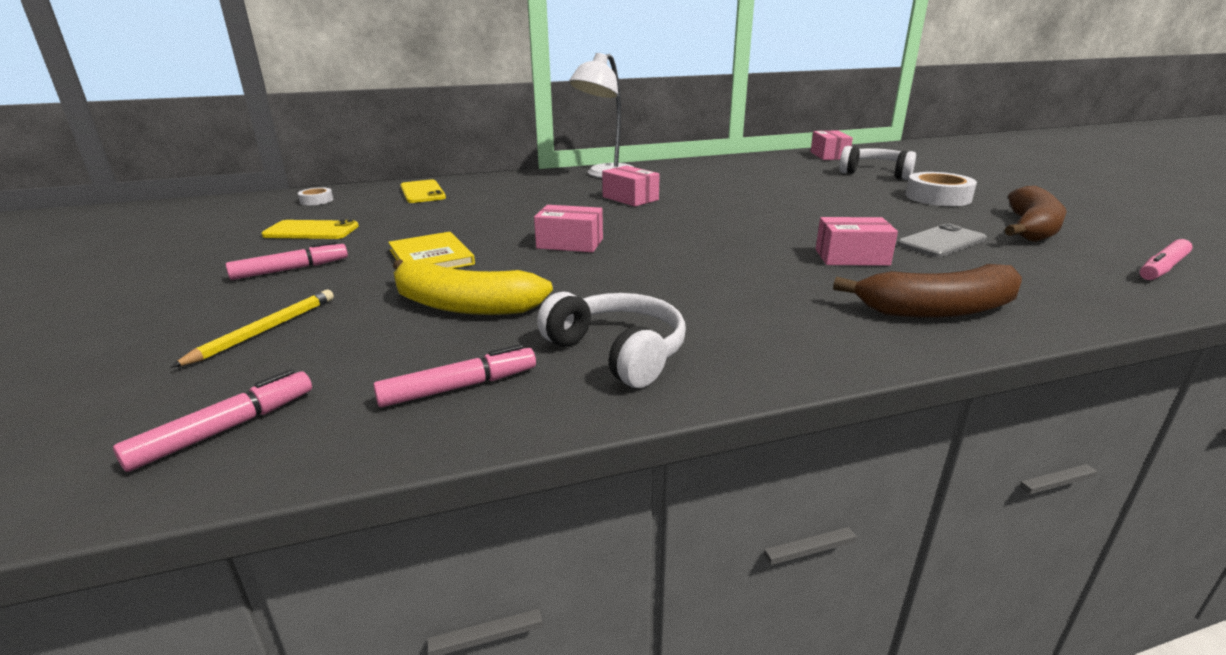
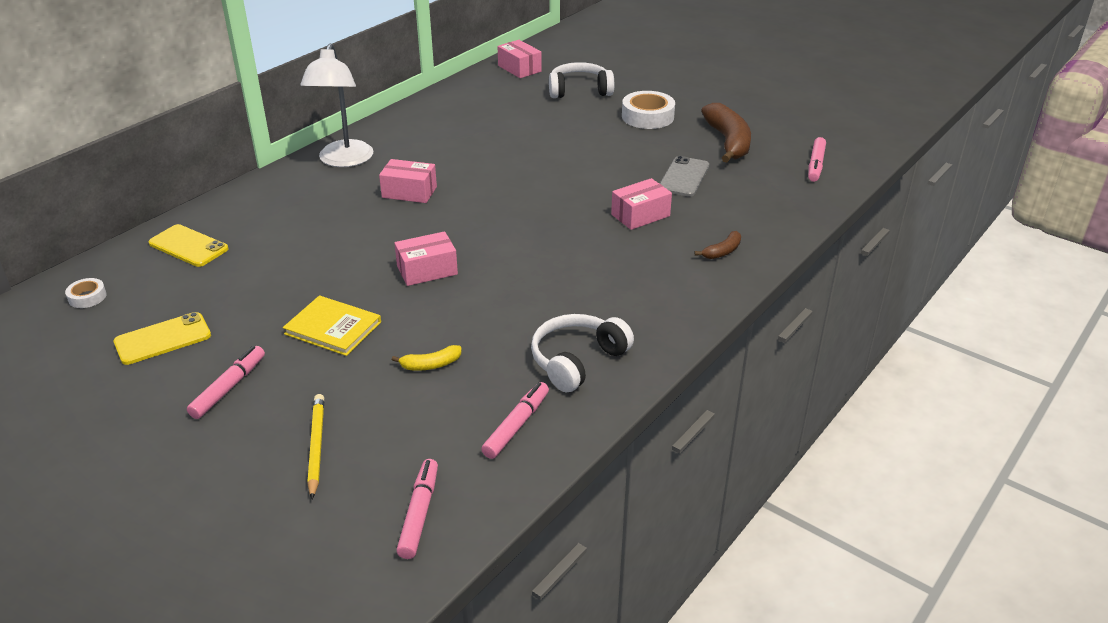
camera: 35 degrees left, 10 degrees up
(464, 306) = (431, 365): yellow banana -> yellow banana, size x0.47
(617, 352) = (577, 361): white headphones -> white headphones turned 60 degrees counterclockwise
(937, 310) = (722, 251): brown banana -> brown banana, size x0.47

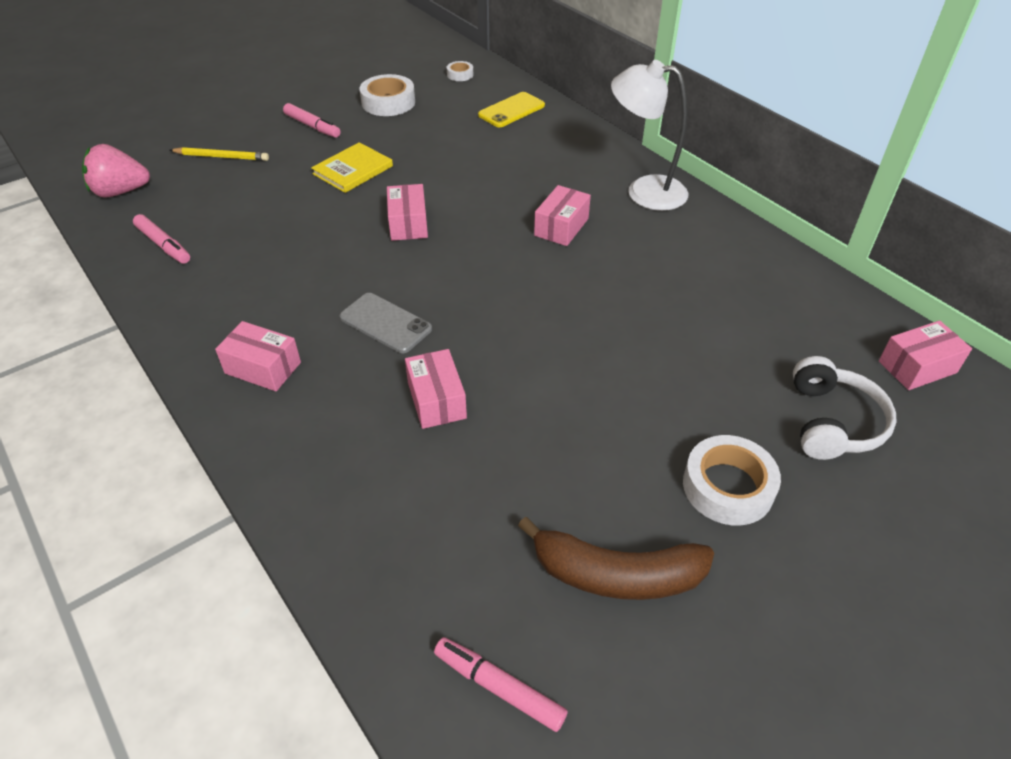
camera: 105 degrees right, 10 degrees up
(163, 339) = (388, 102): yellow phone -> white tape
(419, 513) = (120, 192): pink marker -> pink strawberry
(431, 365) = (270, 212): yellow banana -> none
(577, 361) = (212, 292): white headphones -> none
(655, 300) = (263, 368): none -> pink box
(684, 177) = (517, 475): grey phone -> grey phone (385, 323)
(722, 251) = (316, 457): brown banana -> none

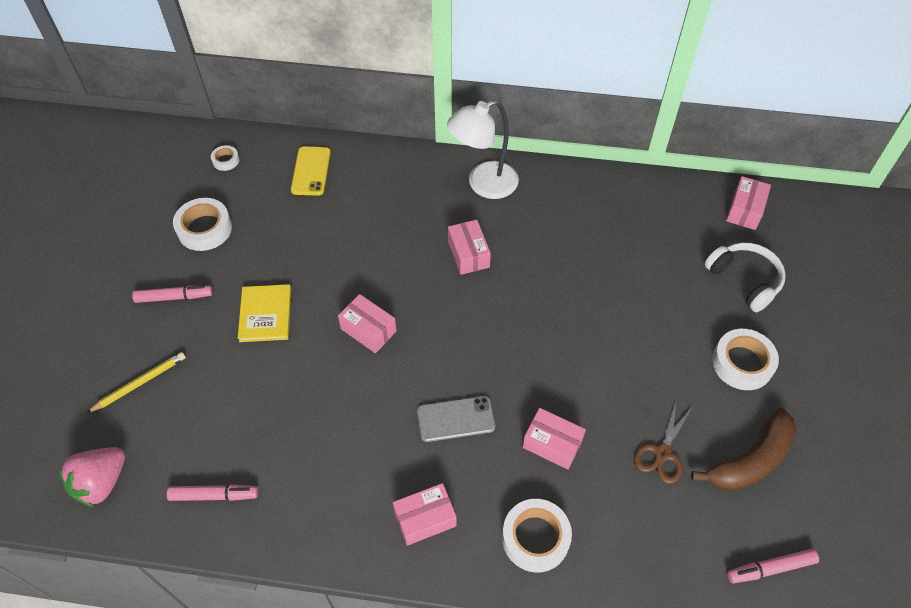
camera: 45 degrees left, 10 degrees up
(320, 453) = (535, 538): none -> white tape
(528, 489) = (662, 453): none -> brown scissors

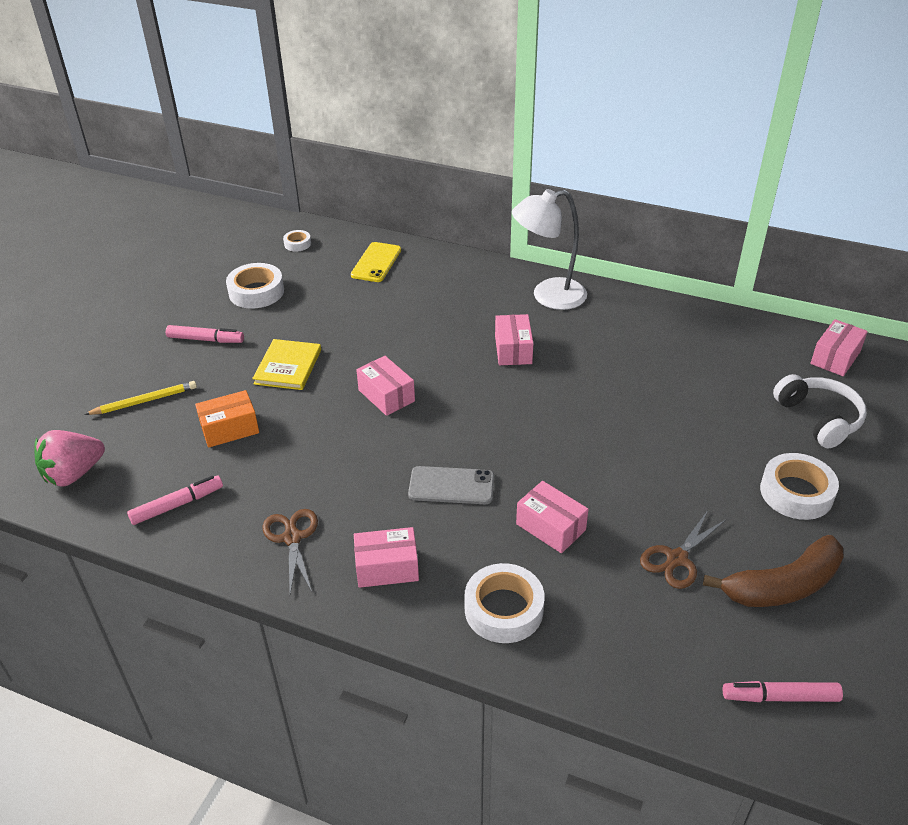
camera: 15 degrees right, 15 degrees down
(214, 495) = (177, 505): pink marker -> pink marker turned 45 degrees counterclockwise
(234, 398) = (230, 429): none -> orange box
(332, 507) = (292, 537): none -> brown scissors

